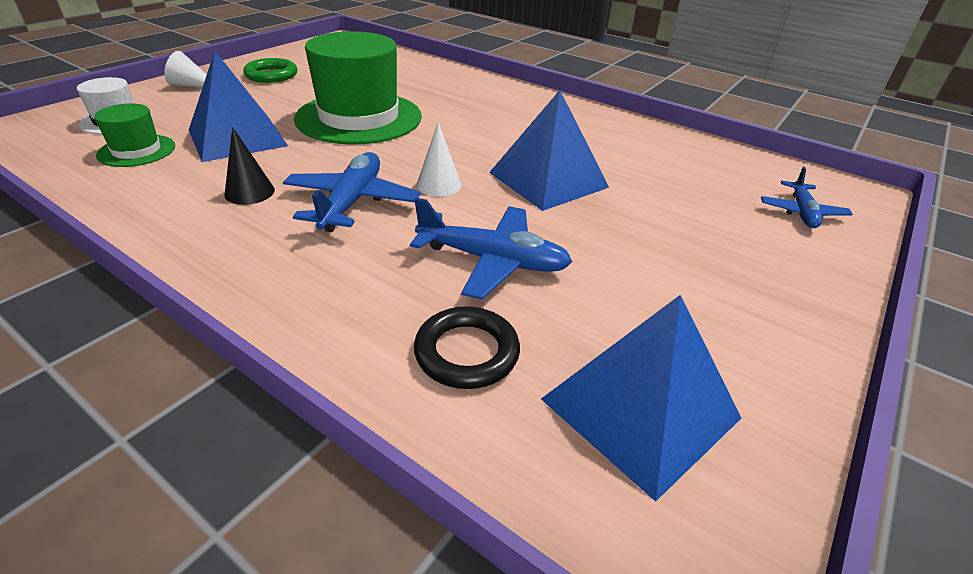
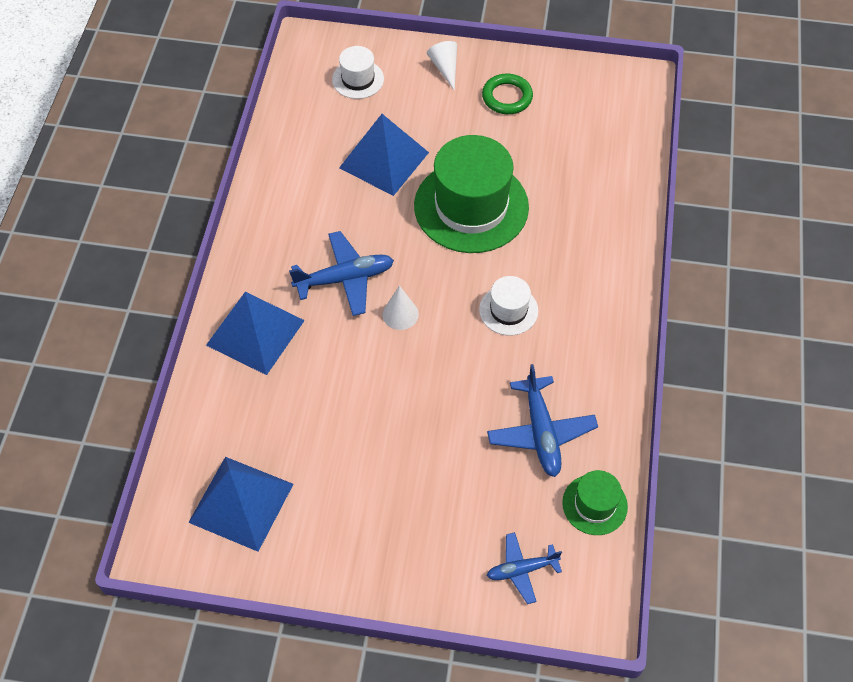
camera: 65 degrees right, 20 degrees up
(137, 151) = (328, 125): green hat -> green hat (594, 504)
(249, 192) = (321, 219): black cone -> none
(466, 352) = (240, 410): black ring -> none
(493, 135) = (508, 310): none -> white hat
(493, 261) = (327, 388): blue plane -> blue plane (541, 433)
(548, 179) = (456, 378): blue pyramid -> blue pyramid (255, 332)

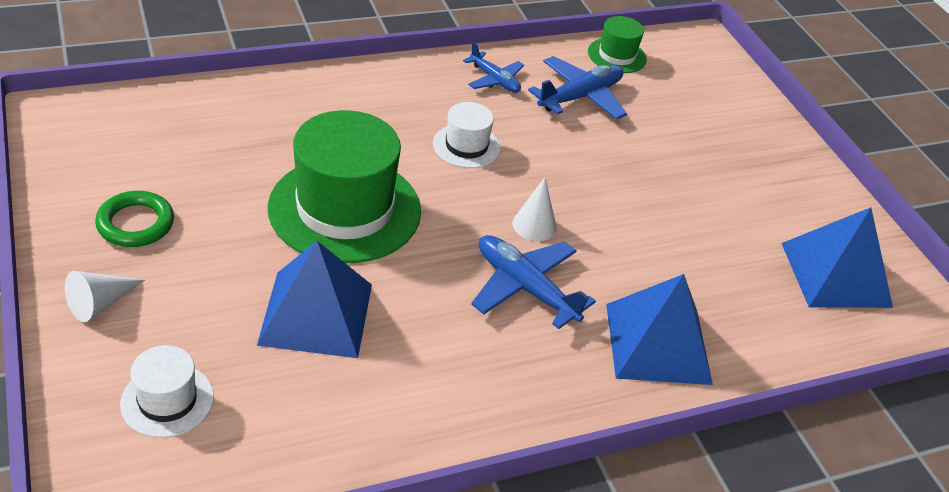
camera: 125 degrees left, 15 degrees down
(521, 570) = (707, 82): blue plane -> blue plane (494, 80)

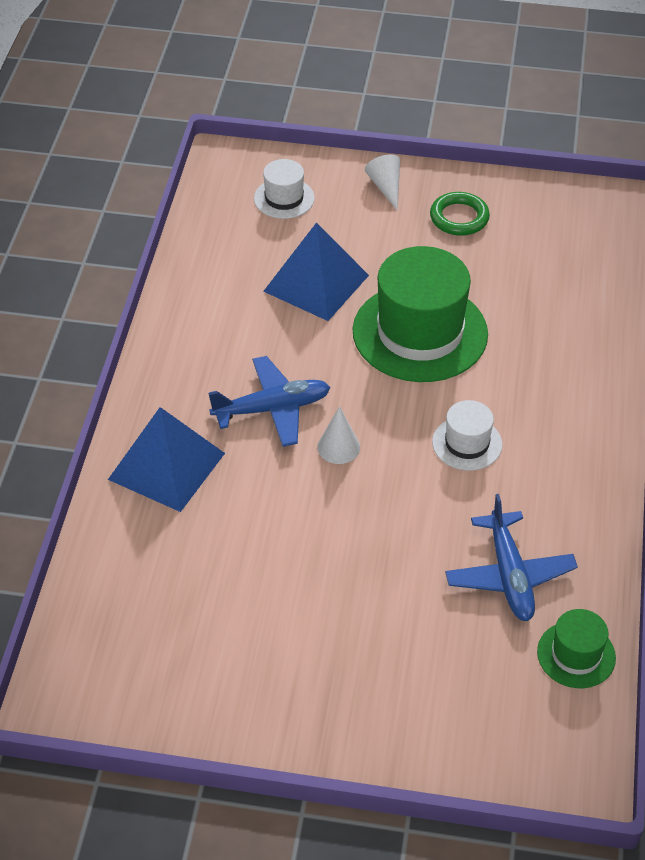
camera: 125 degrees right, 5 degrees up
(494, 80) = (566, 511): blue plane -> none
(835, 274) = (151, 651): blue pyramid -> none

